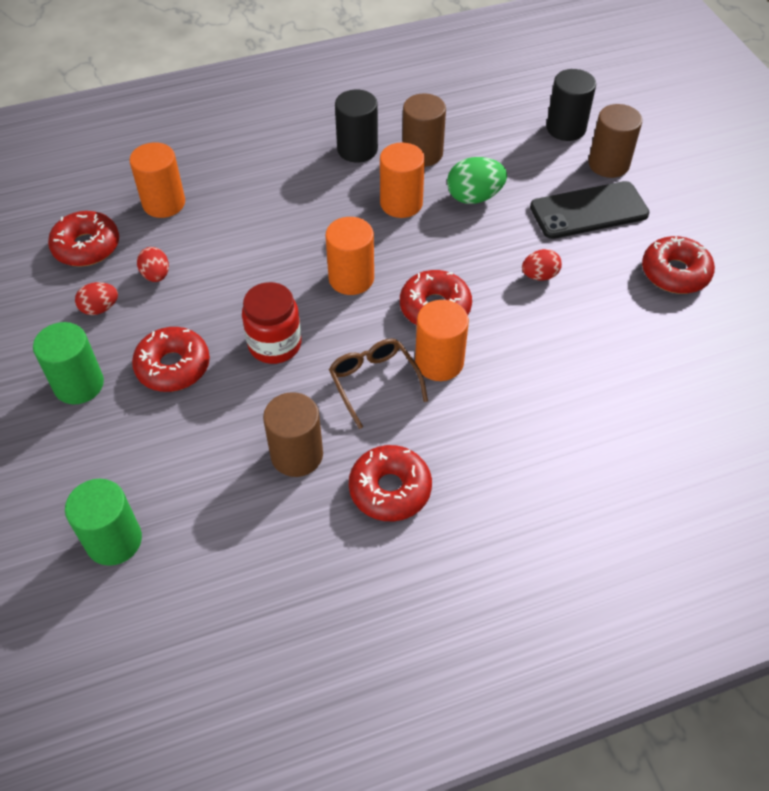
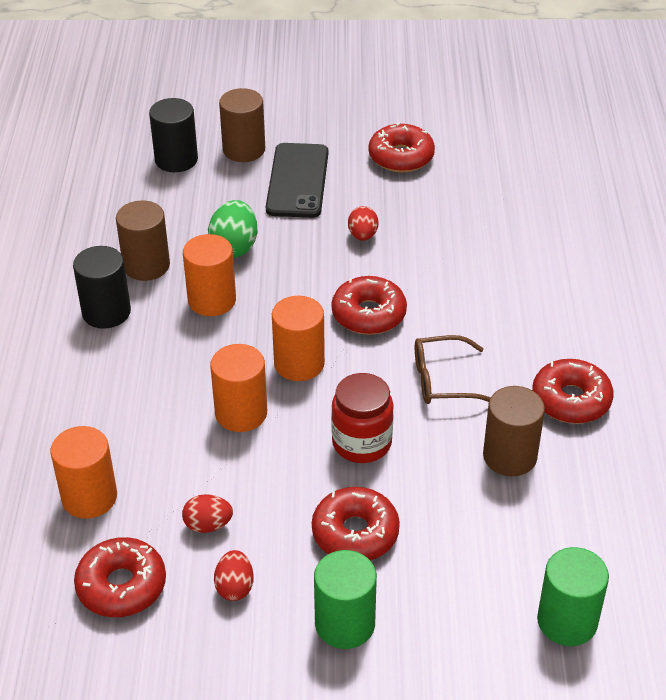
camera: 70 degrees left, 10 degrees down
(439, 362) = (437, 329): orange cylinder -> orange cylinder (241, 413)

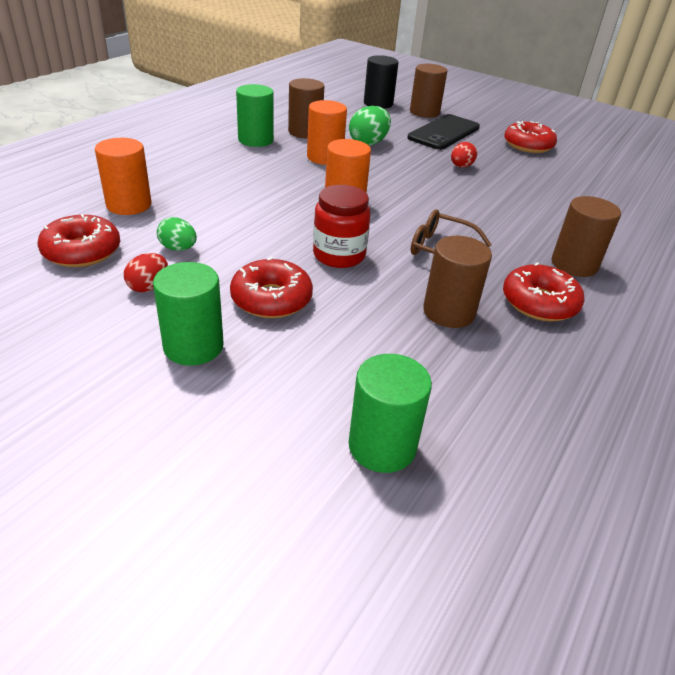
camera: 30 degrees right, 5 degrees down
(106, 312) = (255, 140): black cylinder -> green cylinder
(208, 525) = (178, 248): red egg -> green egg
(241, 413) = (275, 208): orange cylinder -> none
(368, 314) = (422, 199): red donut -> none
(566, 332) = (574, 264): none -> brown cylinder

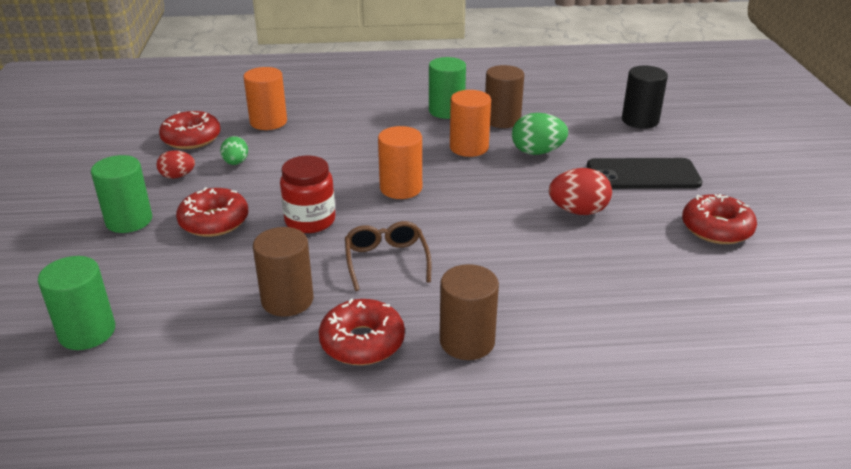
camera: 55 degrees right, 5 degrees down
(424, 112) = (673, 147): brown cylinder -> none
(461, 166) = (578, 211): red egg -> red egg, size x1.57

